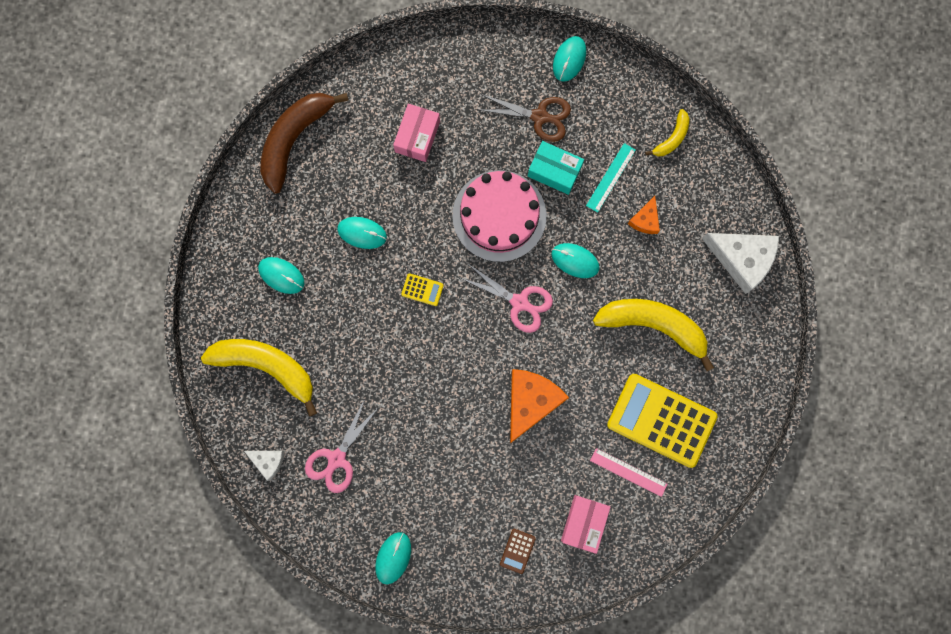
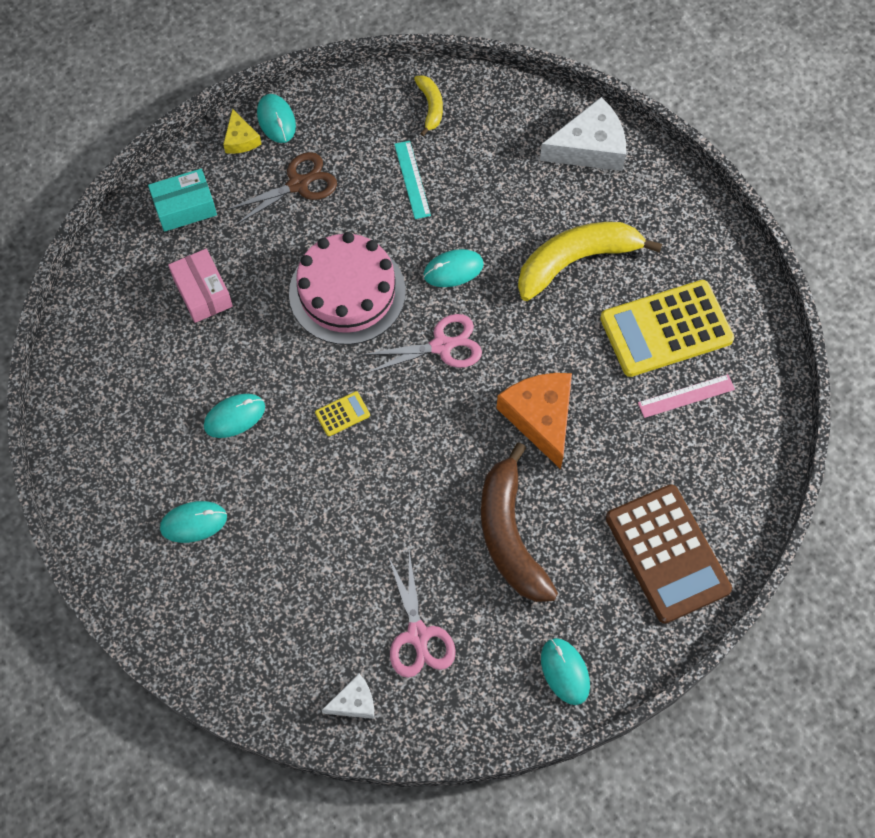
camera: 45 degrees left, 15 degrees down
(266, 367) = (263, 617): yellow banana -> none
(295, 139) = (85, 394): brown banana -> brown banana (510, 535)
(517, 551) = (667, 554): brown calculator -> brown calculator, size x2.49
(535, 53) = (240, 139): none -> yellow cheese
(554, 171) = (358, 215): turquoise box -> turquoise box (185, 207)
(584, 523) = (696, 474): pink box -> none
(645, 220) = (477, 186): orange cheese -> none

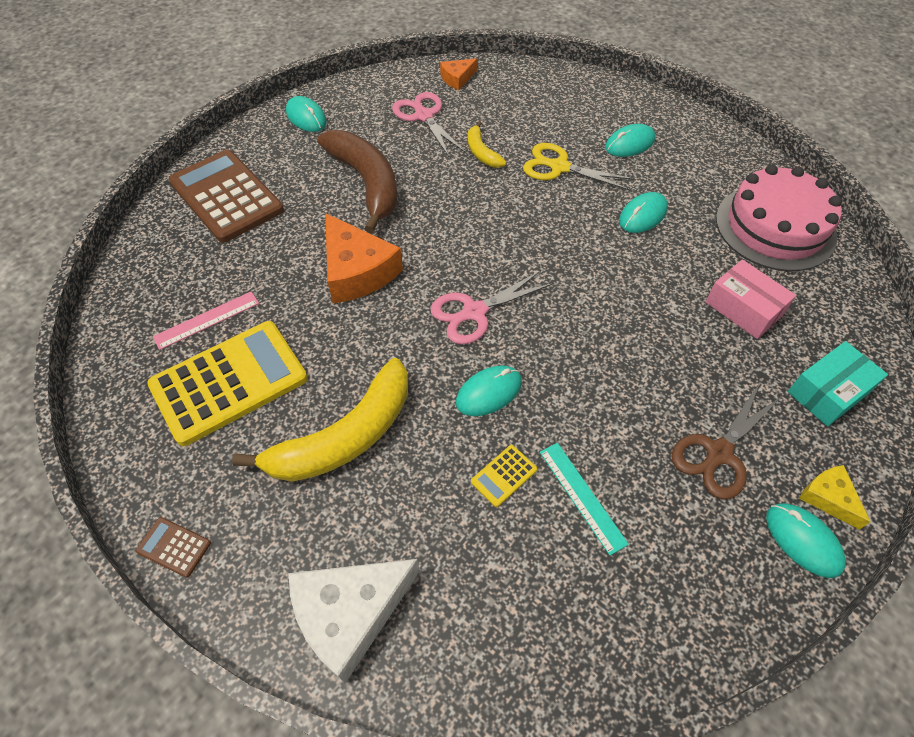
camera: 165 degrees right, 10 degrees down
(290, 506) = (559, 167): none -> yellow scissors
(342, 414) = (547, 236): yellow calculator -> yellow calculator (503, 475)
(347, 292) = (596, 342): pink cake -> pink cake (775, 227)
(354, 702) = (457, 78): white cheese -> orange cheese
(430, 107) = (603, 624): yellow banana -> yellow banana (481, 152)
(706, 213) = (174, 547): none -> brown calculator

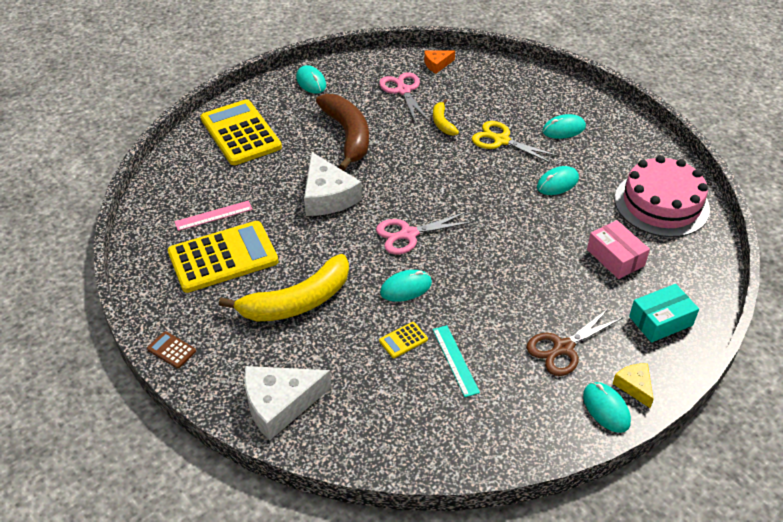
camera: 10 degrees right, 10 degrees down
(226, 196) = (241, 133): brown calculator -> yellow calculator
(357, 271) = (327, 196): orange cheese -> white cheese

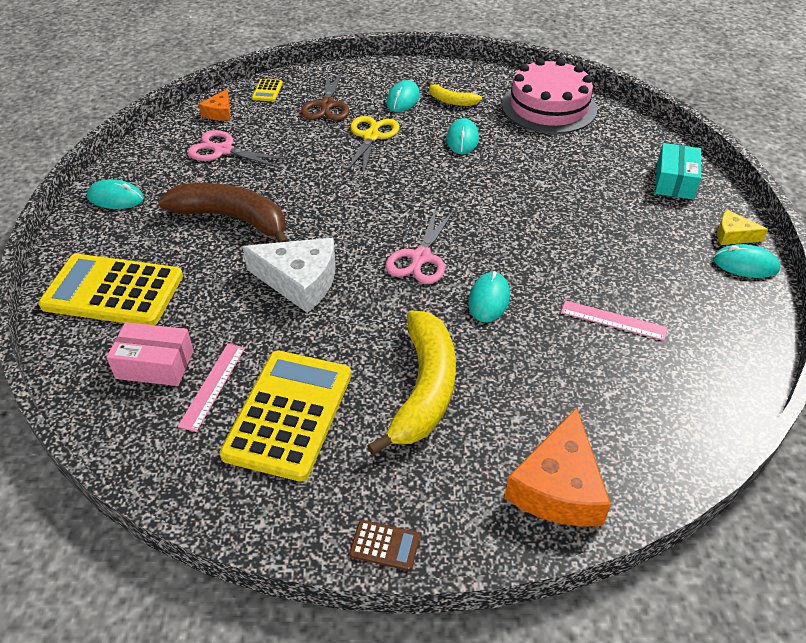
camera: 50 degrees left, 0 degrees up
(171, 350) = (385, 545): brown calculator -> brown calculator turned 150 degrees counterclockwise
(280, 404) = (558, 486): white cheese -> orange cheese
(403, 340) = (555, 340): yellow calculator -> yellow calculator (267, 91)
(442, 123) = (301, 154): yellow banana -> yellow banana (451, 101)
(455, 360) = (613, 320): turquoise ruler -> pink ruler
(501, 140) = (371, 137): yellow scissors -> yellow scissors turned 120 degrees clockwise
(563, 348) = (657, 248): brown scissors -> brown scissors (327, 105)
(615, 257) = (582, 162): pink box -> pink box (155, 364)

